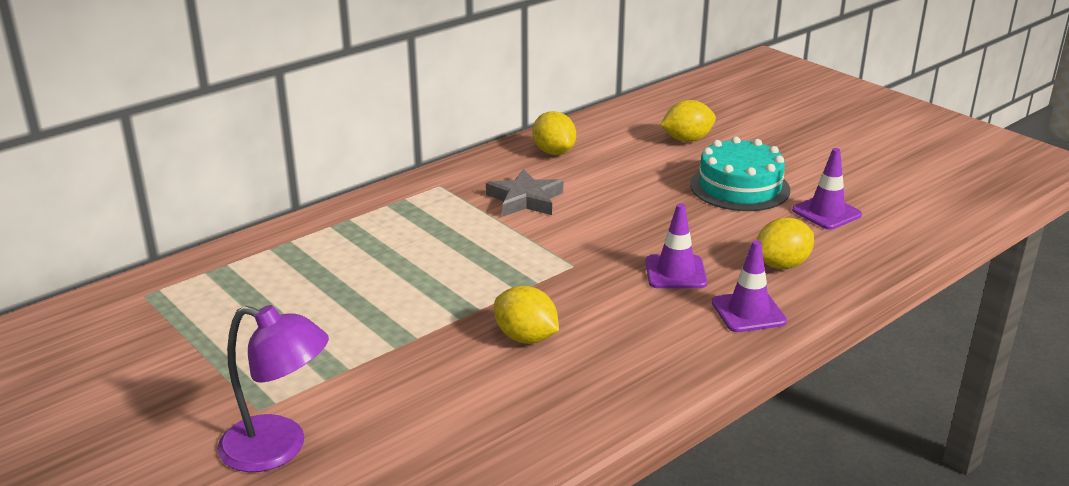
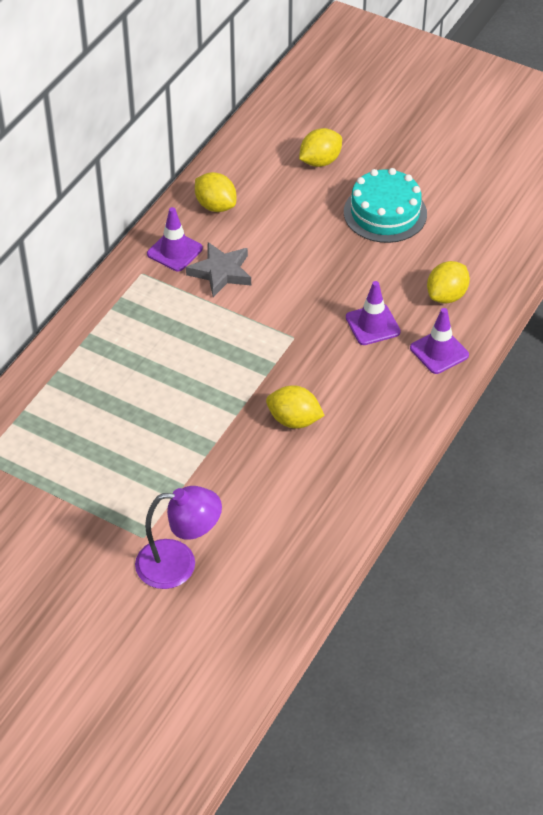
camera: 20 degrees left, 20 degrees up
(826, 212) = (461, 227): purple traffic cone -> purple traffic cone (174, 251)

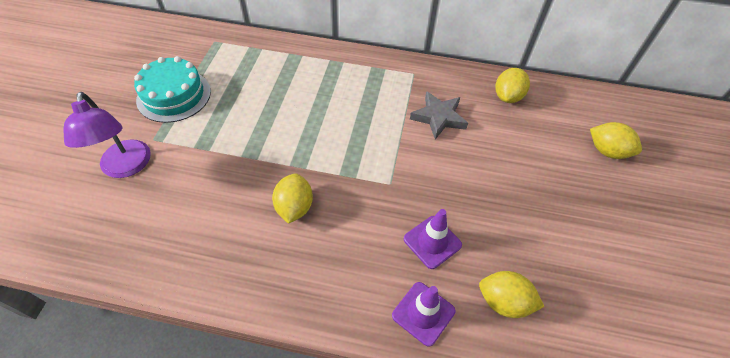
camera: 70 degrees right, 5 degrees up
(174, 251) = (445, 85): purple traffic cone -> none
(385, 213) = (580, 217): turquoise cake -> turquoise cake (174, 95)

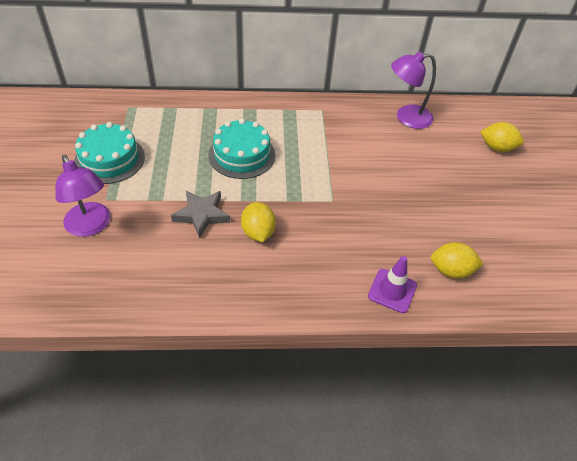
camera: 15 degrees left, 5 degrees down
(309, 112) = (242, 155): none -> turquoise cake
(432, 242) = (382, 238): purple traffic cone -> none
(438, 117) = (355, 142): grey star -> grey star (201, 215)
(507, 97) = (406, 118): yellow lemon -> purple lamp

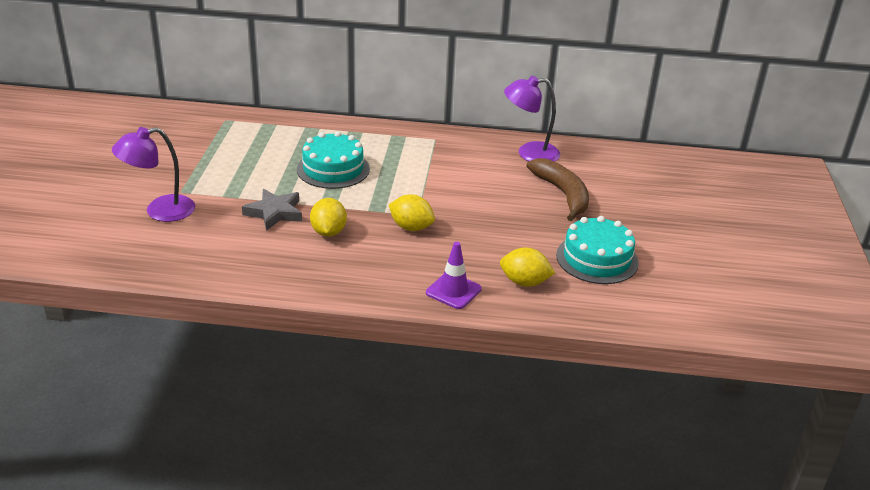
camera: 10 degrees right, 15 degrees down
(91, 226) = (160, 211): purple lamp -> purple lamp turned 90 degrees clockwise
(110, 159) = (193, 160): turquoise cake -> turquoise cake (597, 259)
(449, 161) = (562, 194): none -> brown banana
(497, 148) = (624, 188): yellow lemon -> yellow lemon (411, 227)

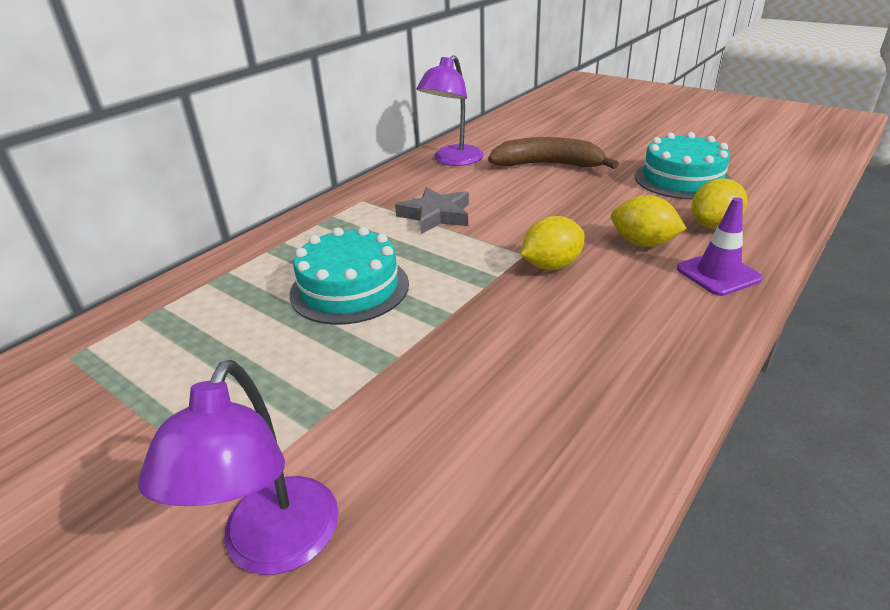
camera: 55 degrees left, 0 degrees up
(274, 213) = (418, 378): grey star -> grey star (436, 215)
(328, 232) = (516, 337): yellow lemon -> yellow lemon (642, 243)

